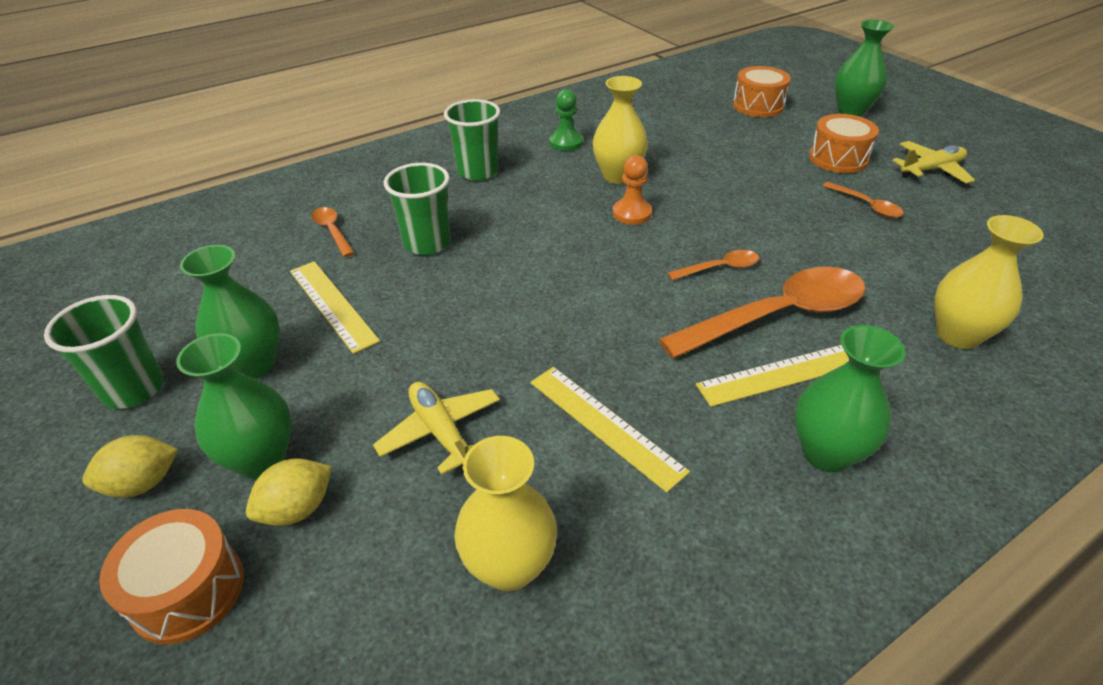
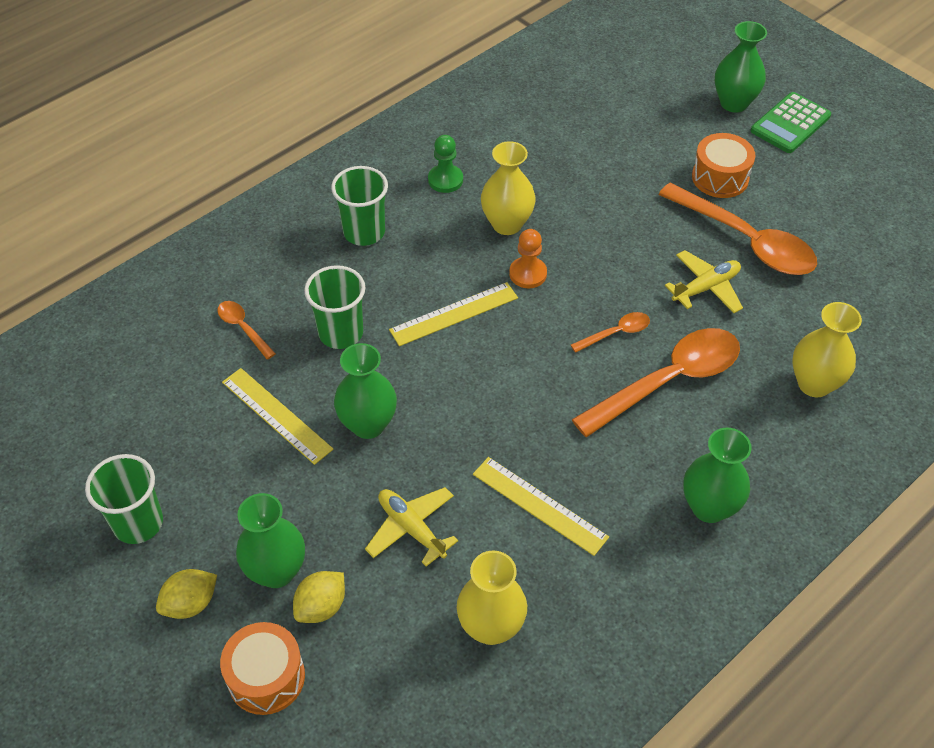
camera: 10 degrees left, 10 degrees up
(254, 364) = (232, 486): green vase -> green vase (368, 424)
(758, 106) = (638, 103): orange drum -> none
(782, 374) = (674, 440): yellow ruler -> yellow ruler (454, 314)
(866, 205) = (745, 240): orange spoon -> orange spoon, size x2.19
(909, 127) = (790, 123): none -> green calculator
(931, 170) = (807, 185): yellow plane -> yellow plane (705, 288)

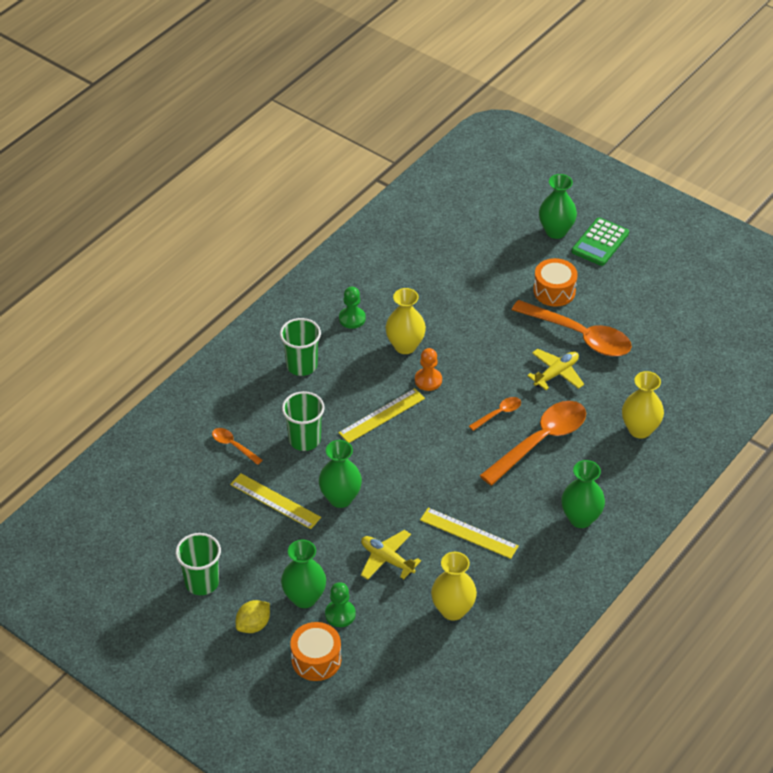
camera: 10 degrees left, 5 degrees down
(321, 607) = (340, 614): yellow lemon -> green pawn

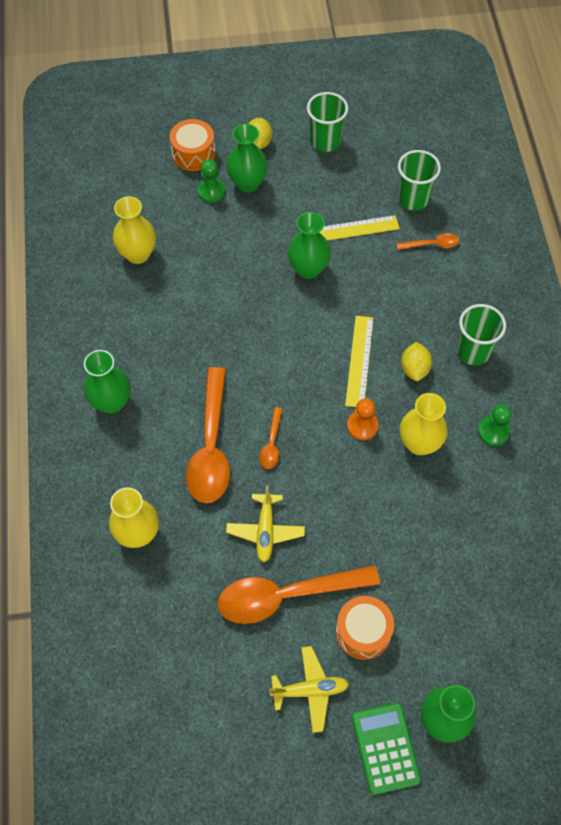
camera: 135 degrees right, 15 degrees up
(304, 440) = (390, 291): green cup -> green cup (413, 199)
(352, 384) = (414, 369): none -> yellow lemon
(387, 559) = (223, 252): yellow plane -> yellow plane (310, 690)
(469, 533) = (186, 319): yellow ruler -> none

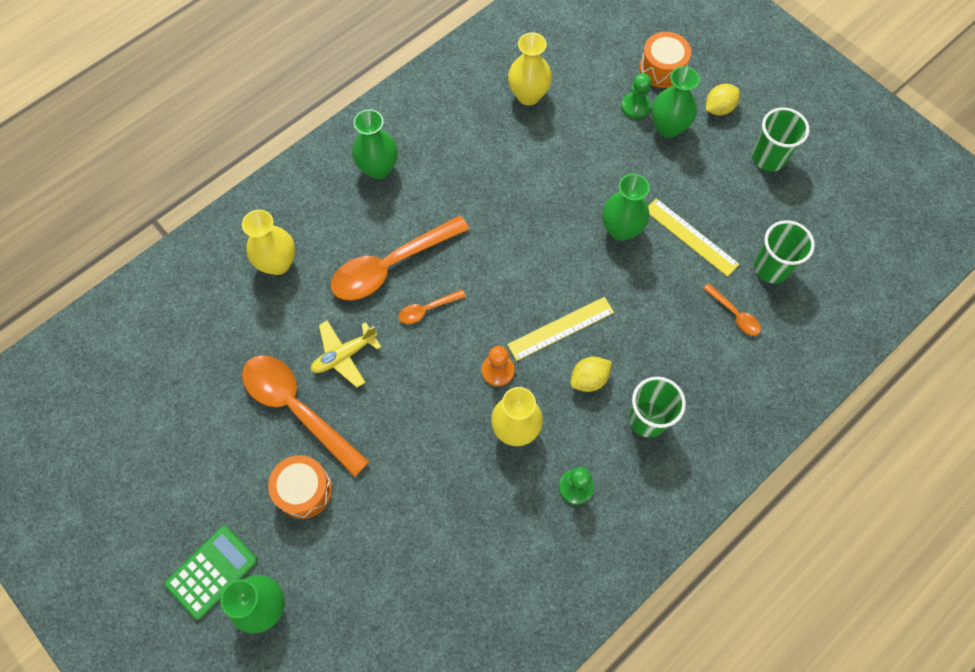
camera: 55 degrees right, 5 degrees up
(310, 690) = (226, 479): yellow plane -> none

